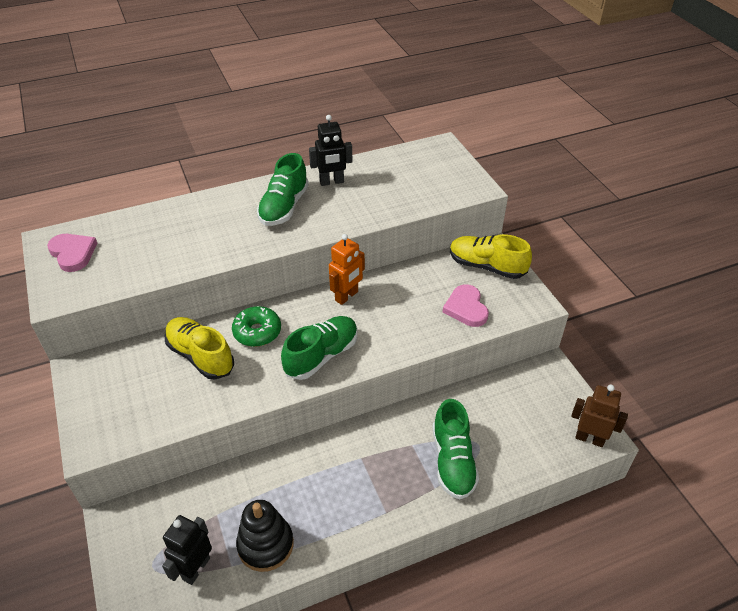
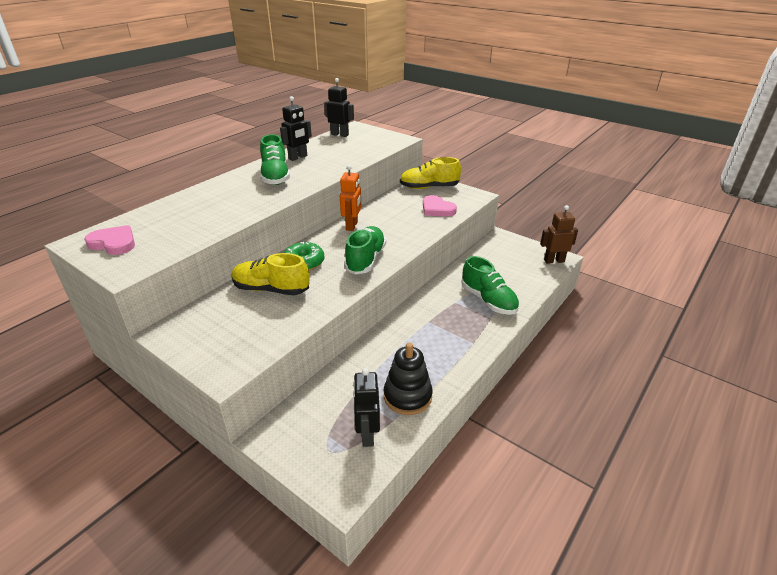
camera: 30 degrees left, 10 degrees down
(411, 155) = (340, 134): none -> black robot

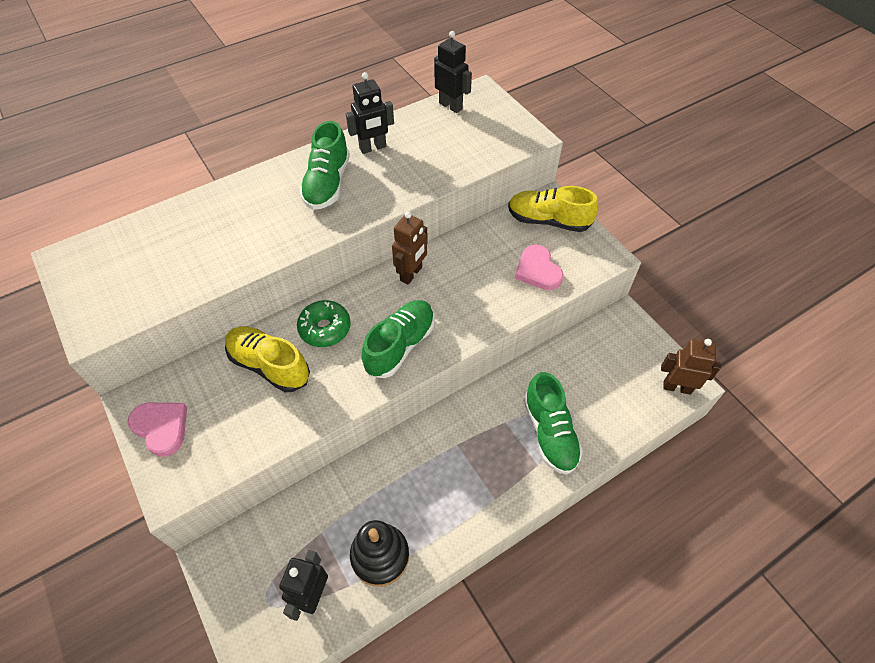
camera: 20 degrees right, 20 degrees up
(114, 243) = (99, 271): pink heart -> pink heart (161, 427)
(352, 226) = (411, 274): orange robot -> brown robot

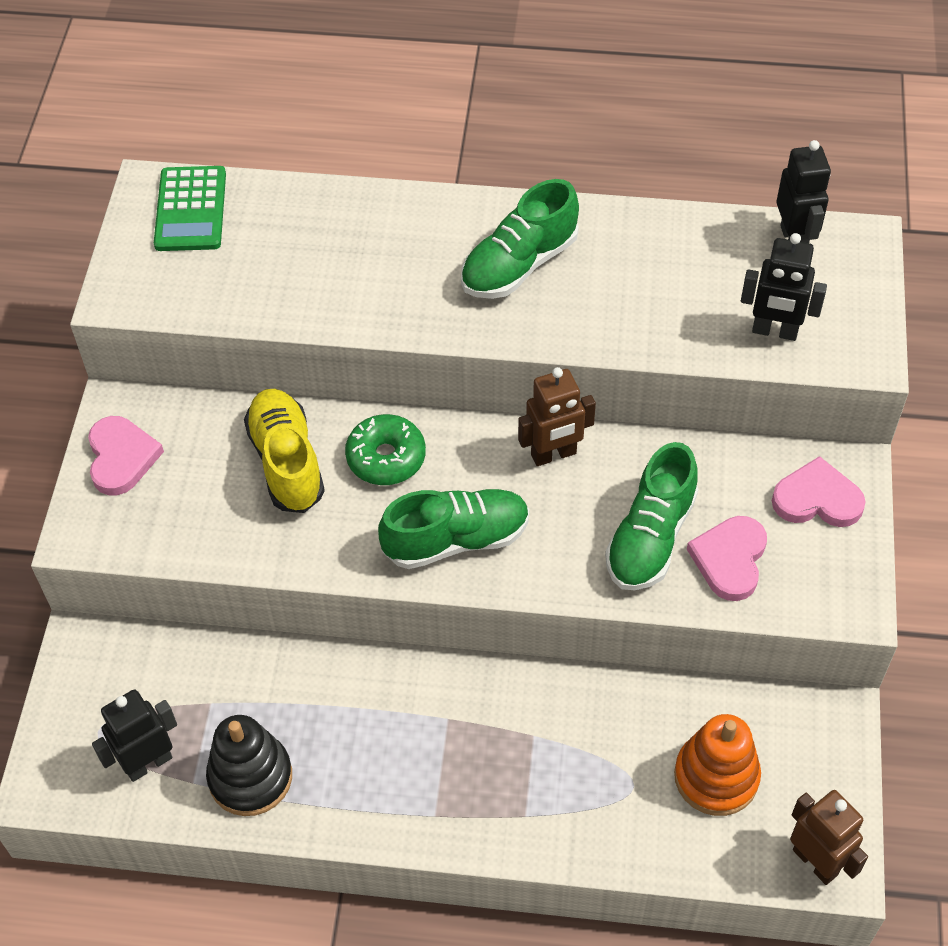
camera: 40 degrees right, 0 degrees up
(102, 256) = (190, 209): none -> green calculator
(373, 148) = (624, 245): black robot -> black robot (774, 331)
(548, 221) = (817, 499): yellow shoe -> pink heart
(549, 432) = (578, 790): green shoe -> green shoe (650, 537)
(602, 380) = (716, 777): none -> orange stacking toy

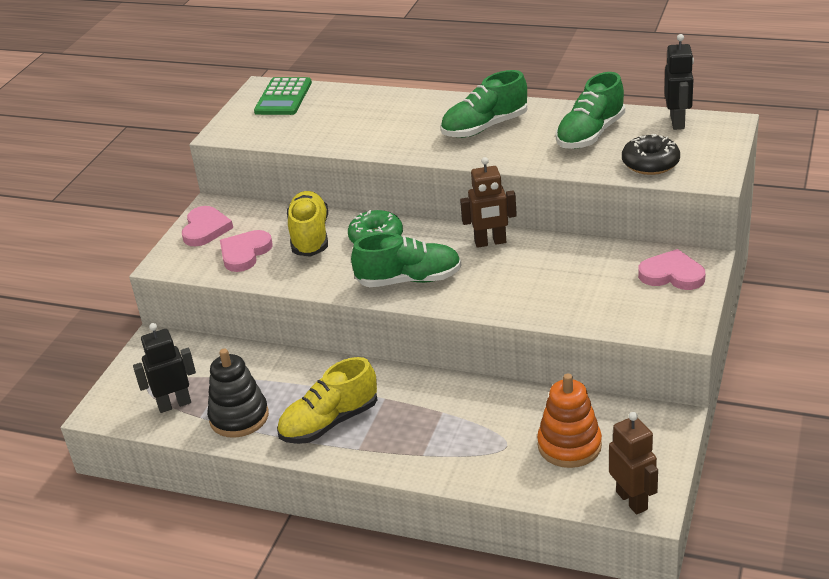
camera: 15 degrees right, 20 degrees down
(382, 772) = (329, 422): none -> yellow shoe
(650, 537) = (545, 287): green shoe -> green shoe (590, 134)
(730, 559) = (599, 301): pink heart -> pink heart (245, 253)
(774, 331) = (650, 163): black robot -> black donut

